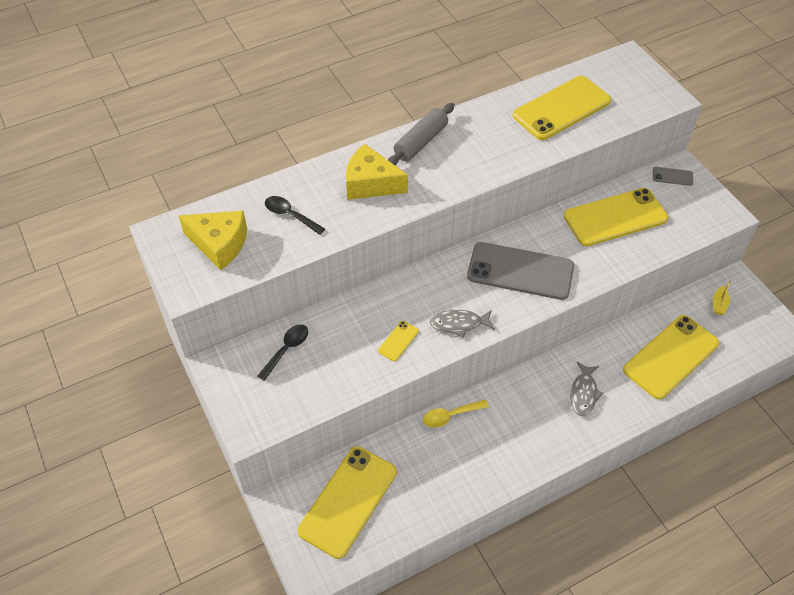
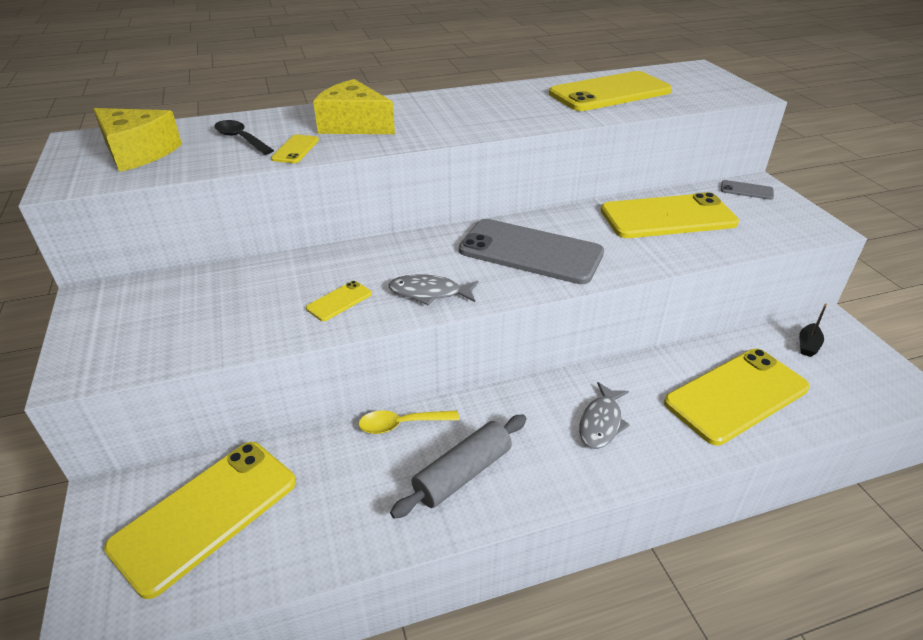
camera: 10 degrees right, 15 degrees down
(286, 349) = (188, 293): black spoon -> none
(339, 223) = (295, 149): none -> yellow phone
(421, 142) = (431, 102): grey rolling pin -> grey rolling pin (462, 473)
(719, 304) = (808, 345): yellow boat -> black boat

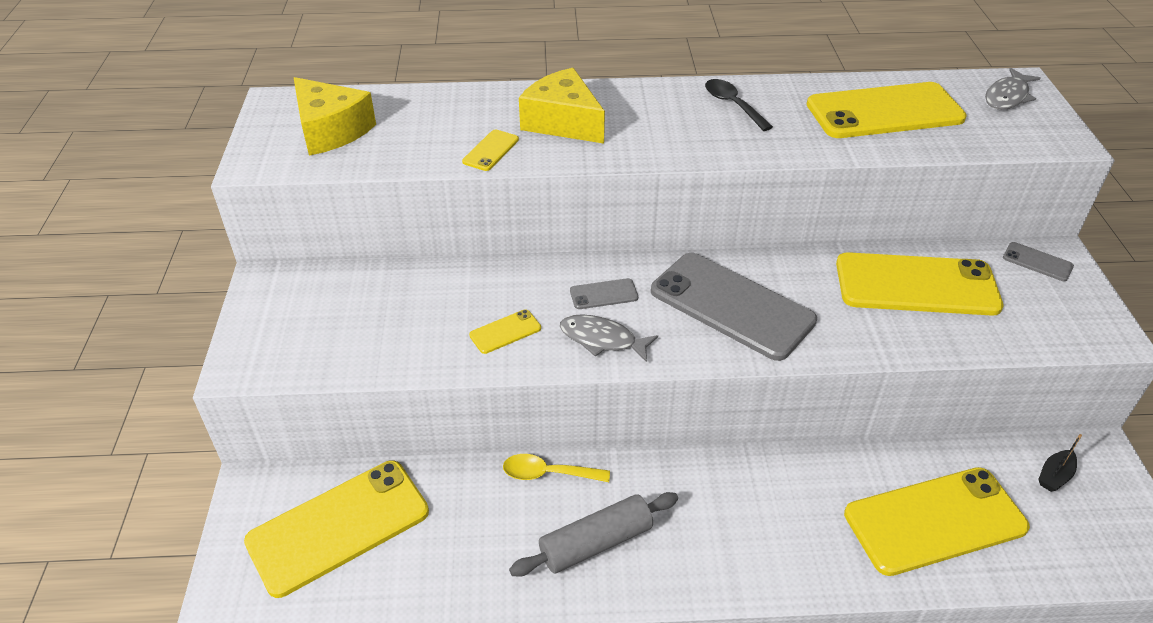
camera: 15 degrees right, 5 degrees up
(241, 139) = (437, 126): black spoon -> black spoon (732, 105)
(419, 260) = (603, 294): none -> grey phone
(601, 422) = (763, 519): grey fish -> grey fish (1007, 96)

